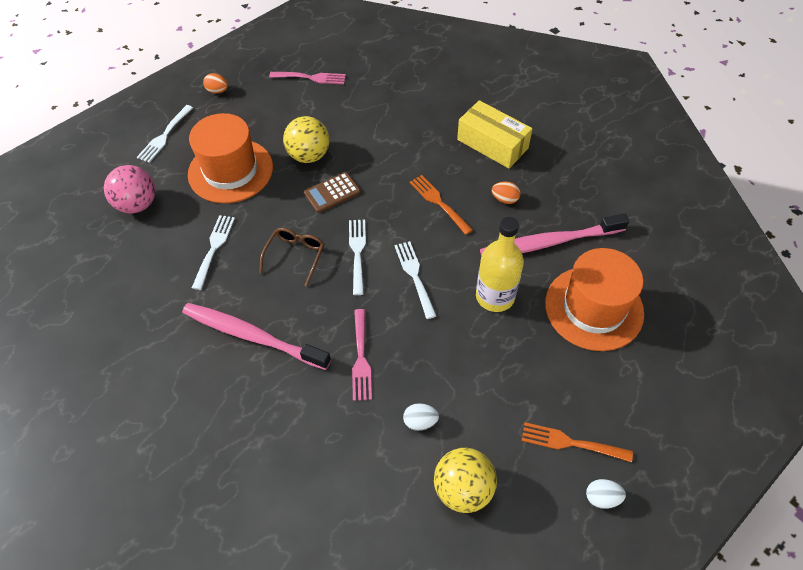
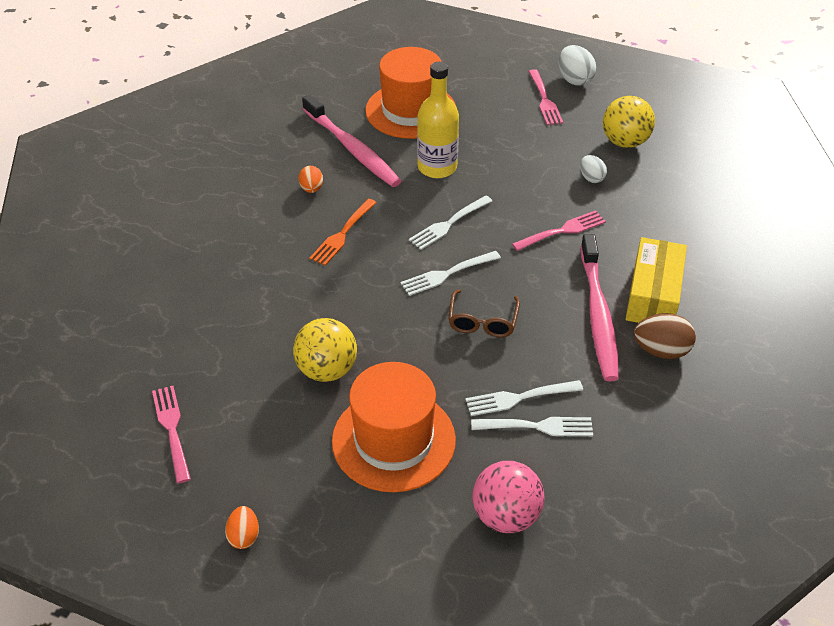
camera: 115 degrees left, 10 degrees down
(164, 136) = (369, 556): white fork -> white fork (537, 426)
(189, 361) = (661, 350): none -> brown egg
(295, 256) = (482, 321): brown glasses -> brown glasses turned 75 degrees counterclockwise
(332, 193) = (376, 325): brown calculator -> none
(492, 144) = (231, 217): yellow box -> yellow box (653, 295)
(571, 443) = (544, 100): orange fork -> pink fork
(601, 498) = (574, 79): white egg -> white egg, size x1.60

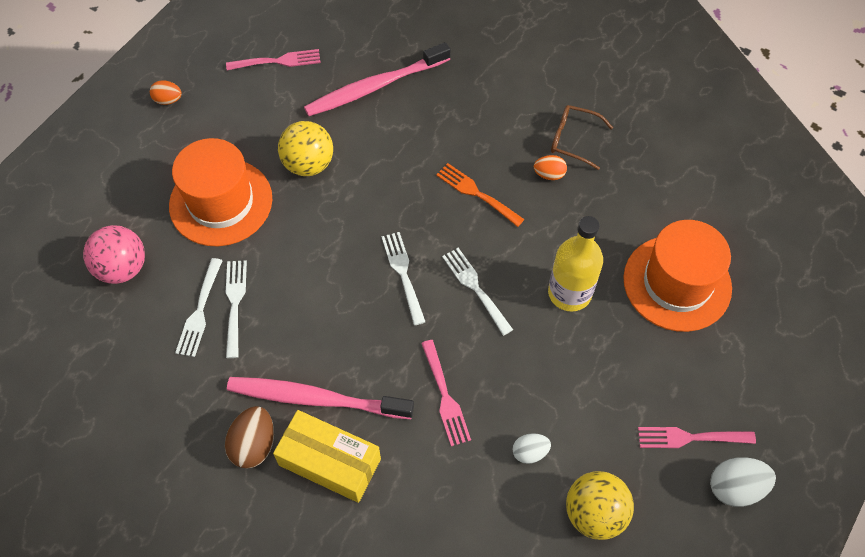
camera: 100 degrees right, 15 degrees up
(352, 149) = (610, 217): pink toothbrush -> pink toothbrush (374, 87)
(482, 321) = (333, 293): brown glasses -> brown glasses (573, 140)

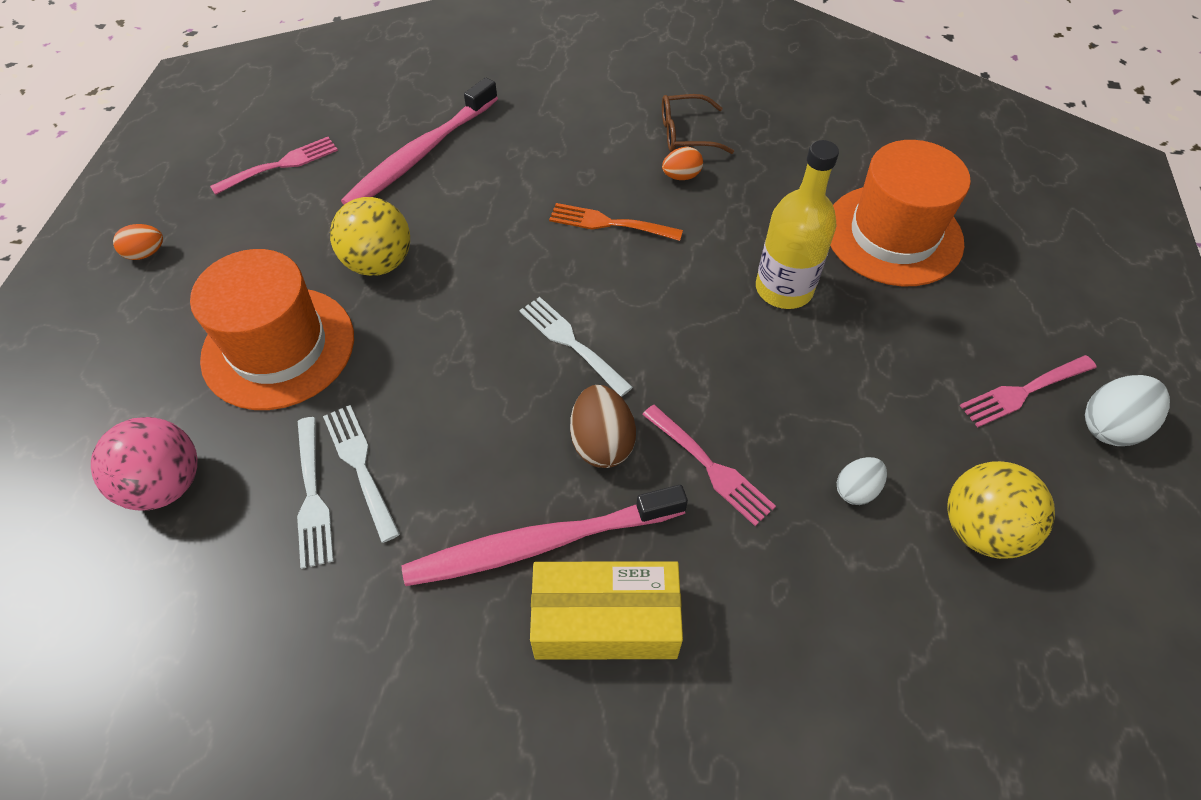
camera: 25 degrees left, 5 degrees down
(254, 445) = (483, 646): brown egg -> brown egg (602, 442)
(475, 288) = (670, 325): white fork -> none

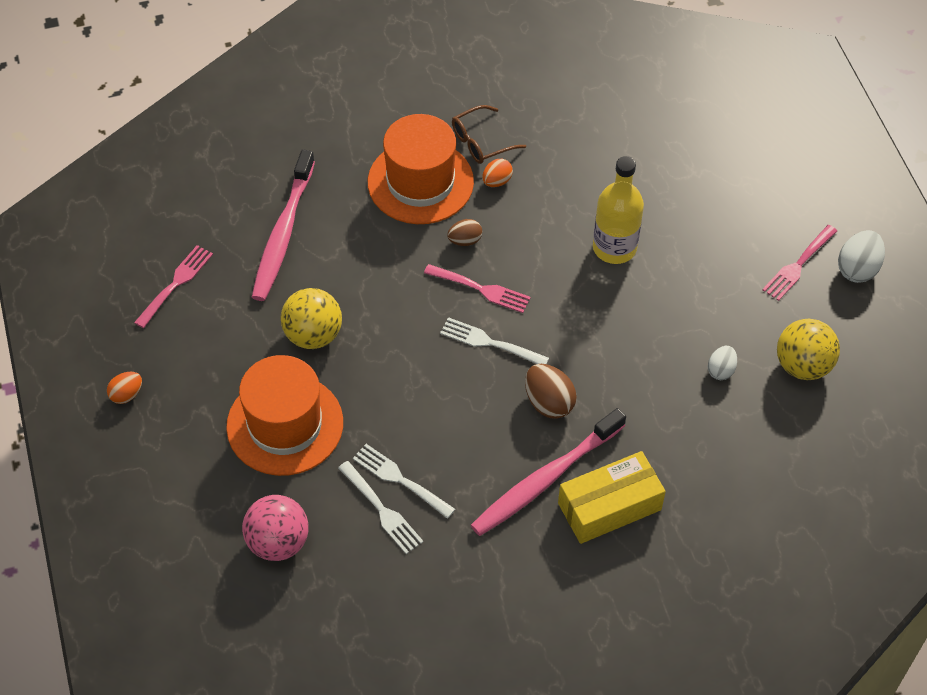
camera: 25 degrees left, 0 degrees up
(609, 223) = (465, 240): orange fork -> brown egg
(710, 467) = (625, 391): pink fork -> pink fork (481, 289)
(893, 235) = (671, 176): orange hat -> orange hat (420, 182)

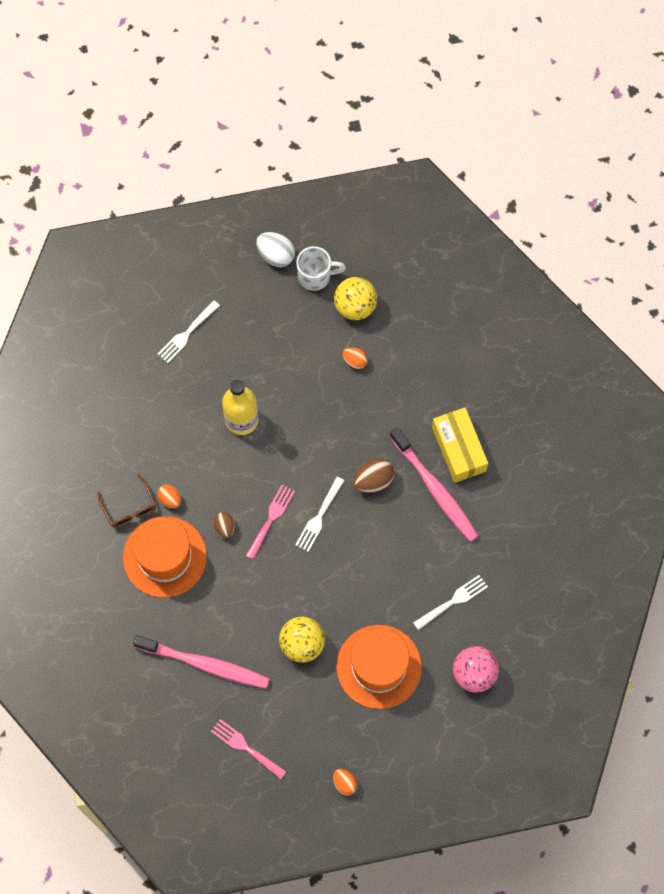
camera: 85 degrees left, 15 degrees up
(400, 479) = (429, 587): white fork -> white fork (187, 333)
(721, 370) = (355, 361): white egg -> orange egg
(798, 265) = (269, 294): pink fork -> none
(837, 316) = (315, 276): none -> white mug

